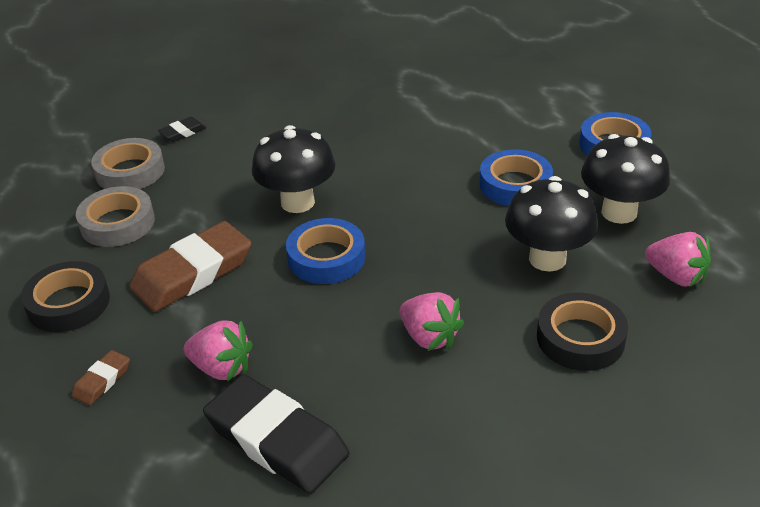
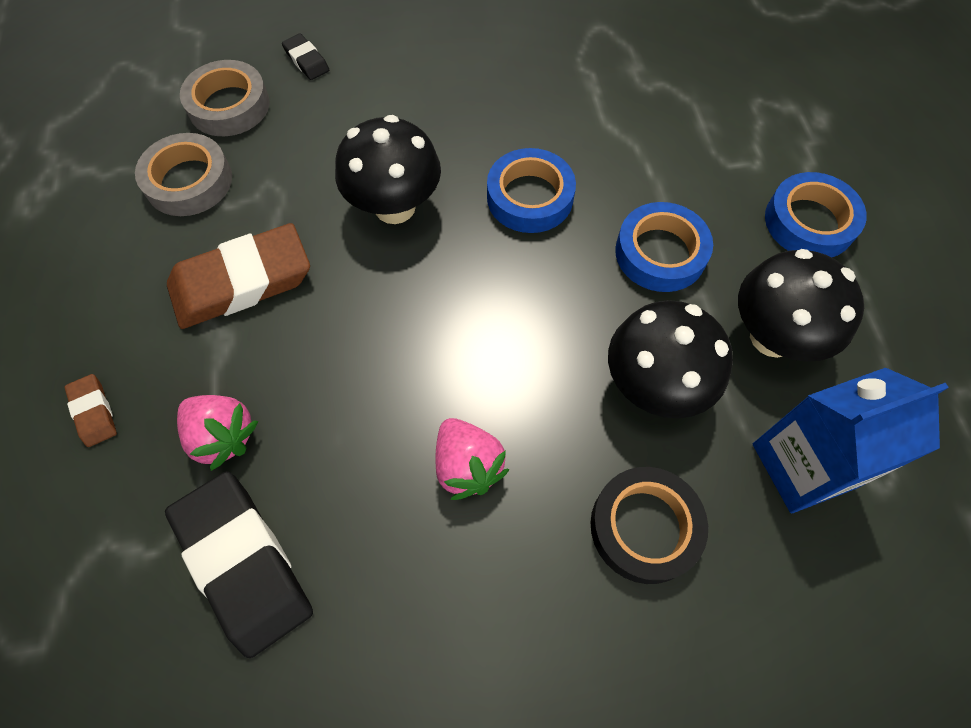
camera: 15 degrees right, 25 degrees up
(68, 303) = (98, 286): black tape -> none
(102, 381) = (93, 412): brown eraser -> brown eraser turned 75 degrees counterclockwise
(183, 132) = (306, 60): black eraser -> black eraser turned 75 degrees clockwise
(326, 257) = (396, 304): blue tape -> blue tape (530, 197)
(676, 276) = (803, 465): pink strawberry -> blue carton

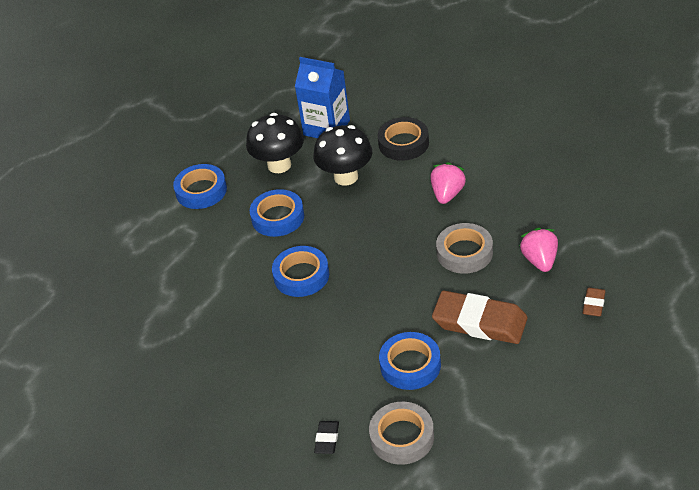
camera: 130 degrees left, 20 degrees down
(189, 181) = (465, 398): grey tape -> grey tape (464, 253)
(243, 563) = (564, 213): black eraser -> none
(285, 178) = (410, 365): none -> blue tape
(395, 207) = (370, 312): black mushroom -> none

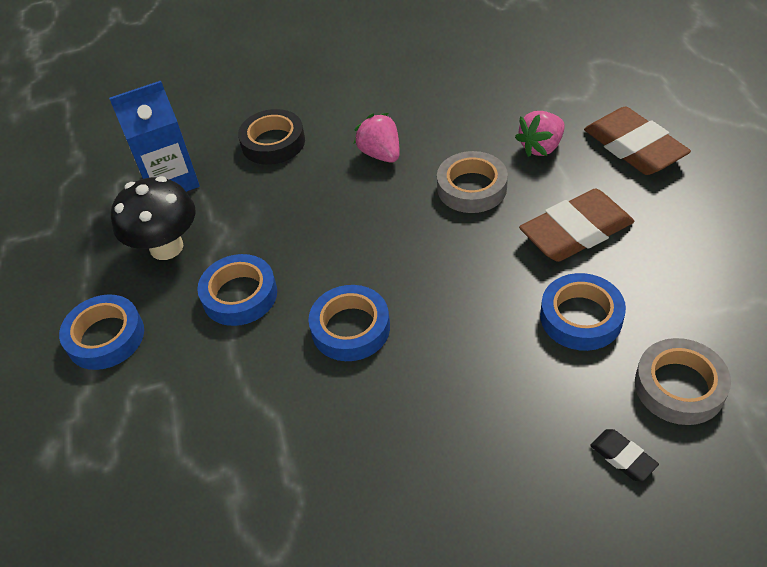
camera: 50 degrees left, 5 degrees up
(346, 177) = (258, 208): black mushroom -> none
(540, 260) = (541, 147): pink strawberry -> pink strawberry turned 75 degrees counterclockwise
(594, 304) = (634, 147): brown eraser -> brown eraser, size x2.19

